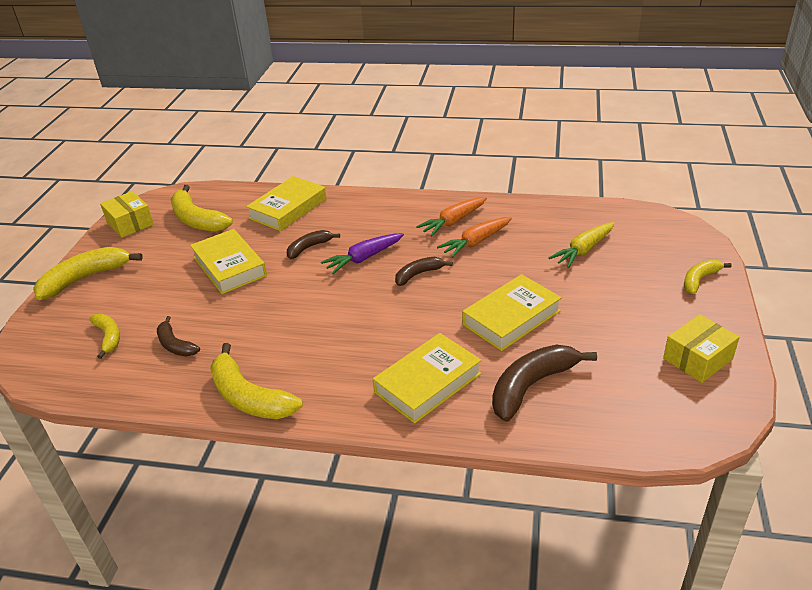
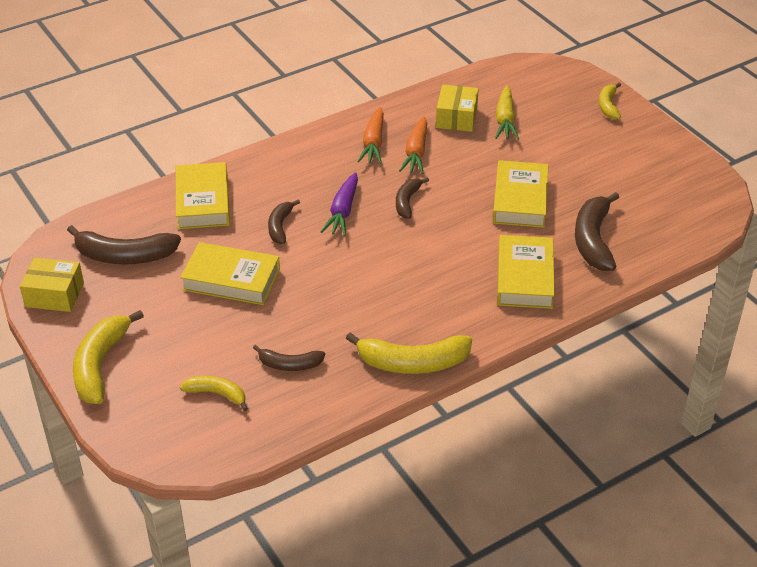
camera: 45 degrees left, 5 degrees up
(197, 220) = (124, 256): yellow banana -> brown banana
(697, 359) = (668, 165): yellow box -> yellow box (456, 118)

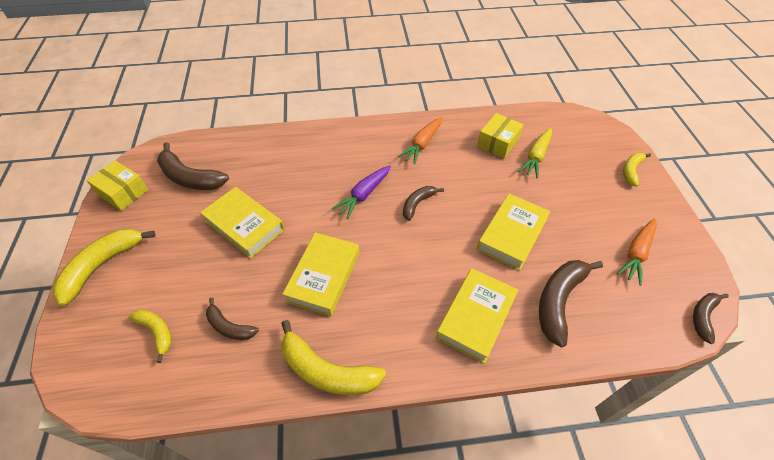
camera: 25 degrees right, 10 degrees up
(203, 201) = (272, 152): yellow book -> yellow book (323, 276)
(280, 226) = (310, 192): brown banana -> brown banana (703, 317)
(416, 152) = (450, 162): orange carrot -> orange carrot (636, 254)

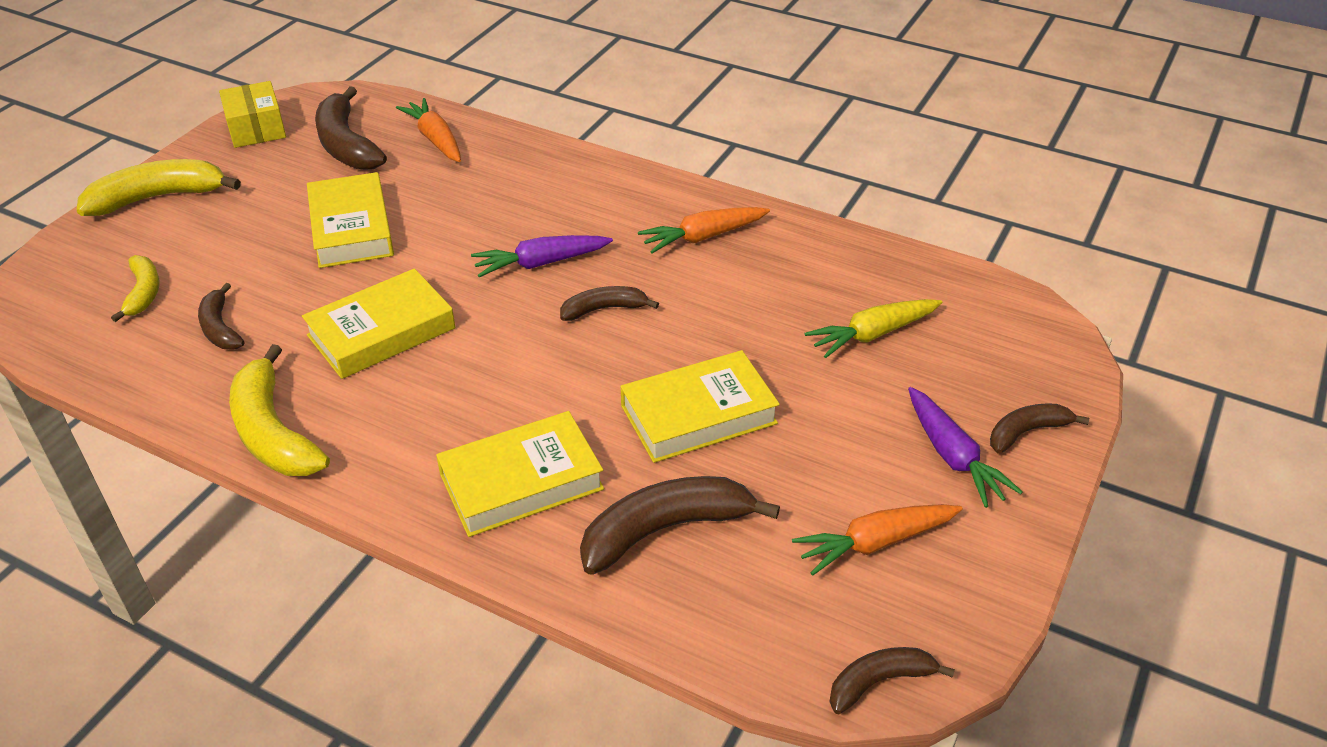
camera: 35 degrees right, 10 degrees down
(238, 152) = (435, 139): none -> orange carrot
(498, 143) = (830, 287): yellow box -> none
(619, 196) = (952, 456): none -> purple carrot
(631, 171) = (1027, 432): yellow banana -> brown banana

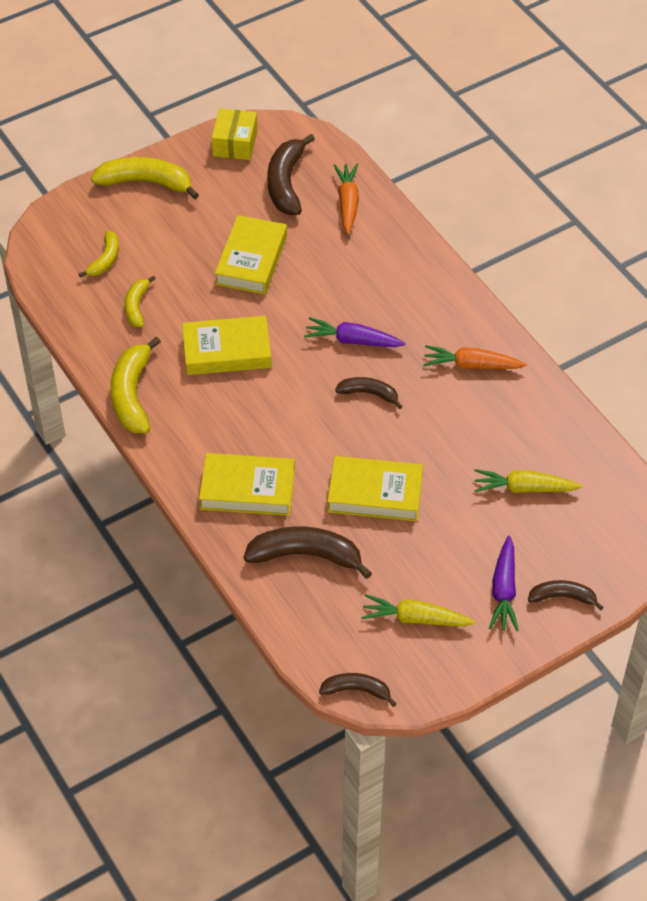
camera: 30 degrees right, 10 degrees up
(220, 328) = (137, 306): brown banana -> yellow banana
(875, 543) = (415, 618): orange carrot -> yellow carrot

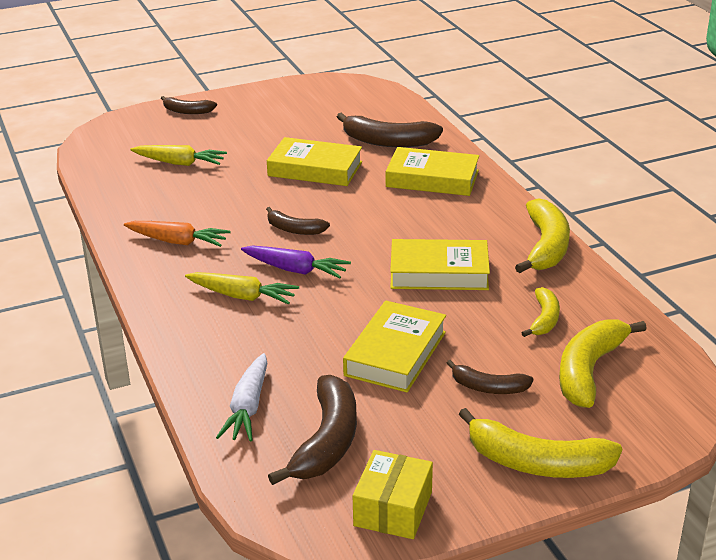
camera: 170 degrees left, 20 degrees down
(105, 260) = (589, 370): yellow banana -> yellow banana, size x1.73
(347, 203) = (248, 407): orange carrot -> white carrot
(356, 690) = (366, 85): brown banana -> brown banana (488, 387)
(415, 618) = (309, 109): yellow carrot -> yellow carrot (242, 296)
(504, 590) = (231, 117): purple carrot -> none

